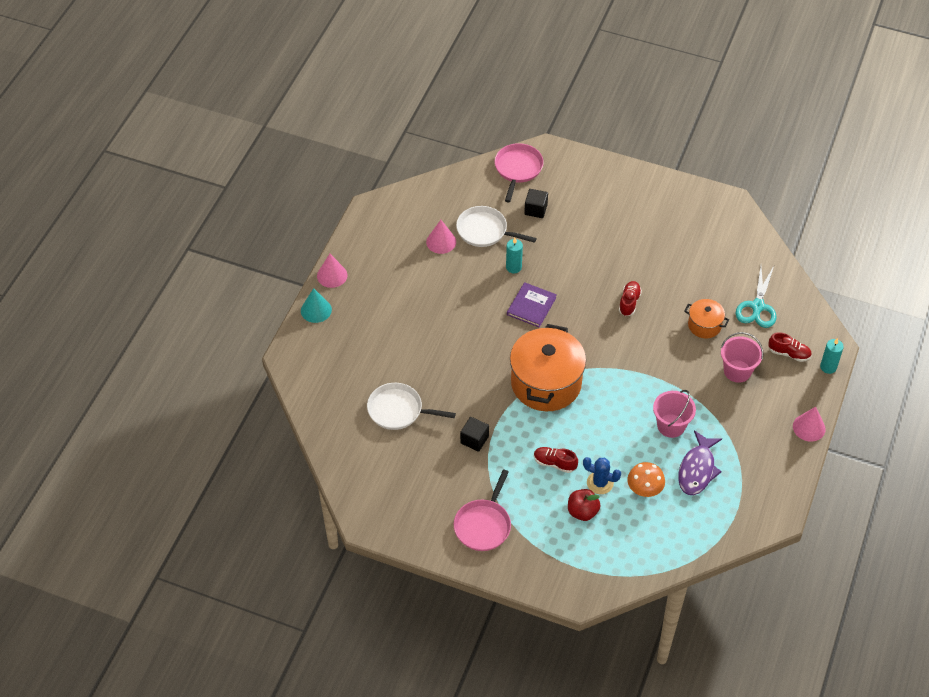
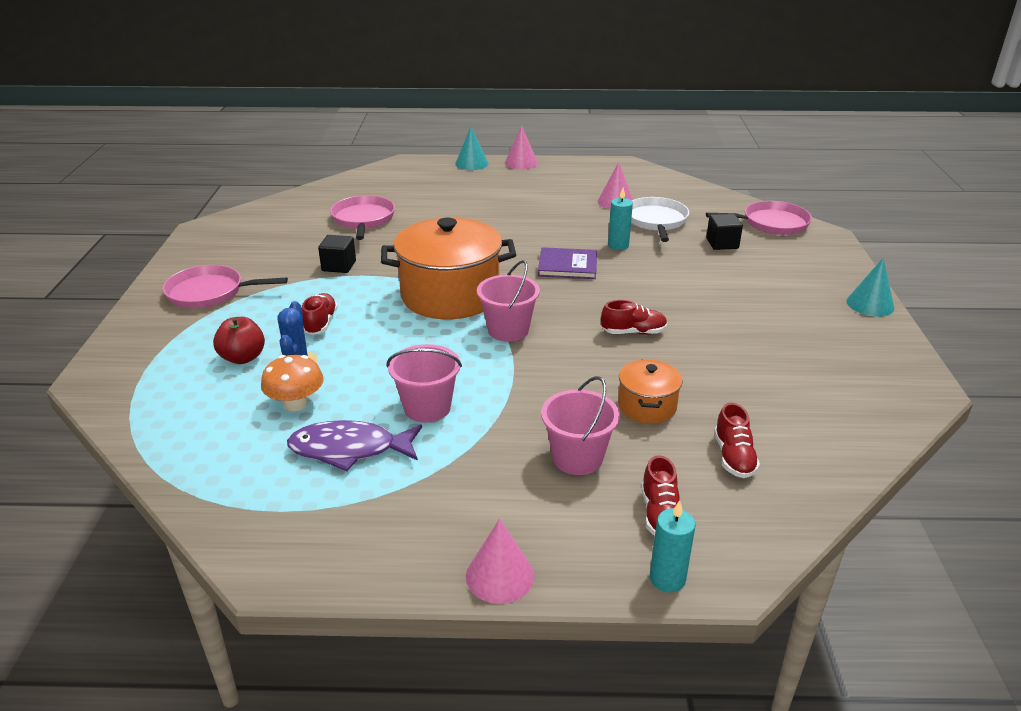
camera: 70 degrees right, 20 degrees down
(398, 410) = (363, 219): white pan -> pink pan
(602, 364) = (508, 330): none -> pink bucket
(642, 176) = (870, 304): none -> turquoise cone
(757, 307) = (733, 457): turquoise scissors -> red shoe

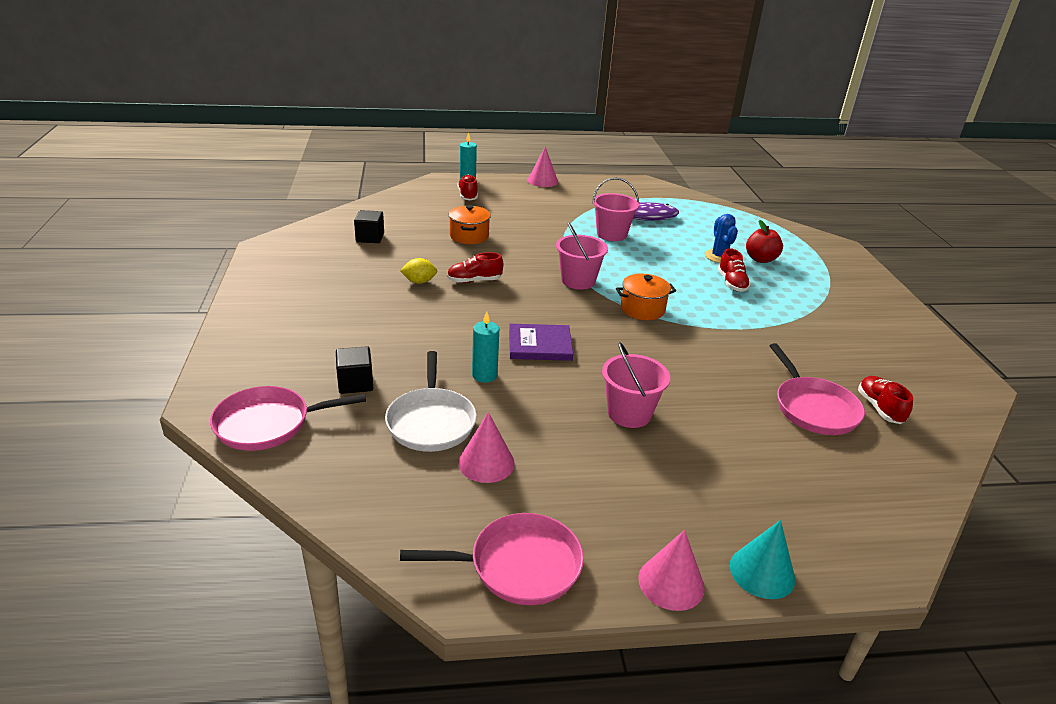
camera: 170 degrees right, 0 degrees up
(209, 292) = (855, 307): pink pan -> pink pan (519, 565)
(296, 403) = (695, 235): orange mushroom -> none
(339, 266) = (772, 338): black cube -> black cube (370, 237)
(450, 295) = (642, 309): orange pot -> orange pot, size x0.49
(577, 458) = (512, 214): pink bucket -> pink bucket (629, 413)
(698, 332) = (419, 282): none -> yellow lemon
(733, 457) = (421, 215): red shoe -> red shoe (879, 408)
(870, 304) = (242, 309): turquoise cone -> none

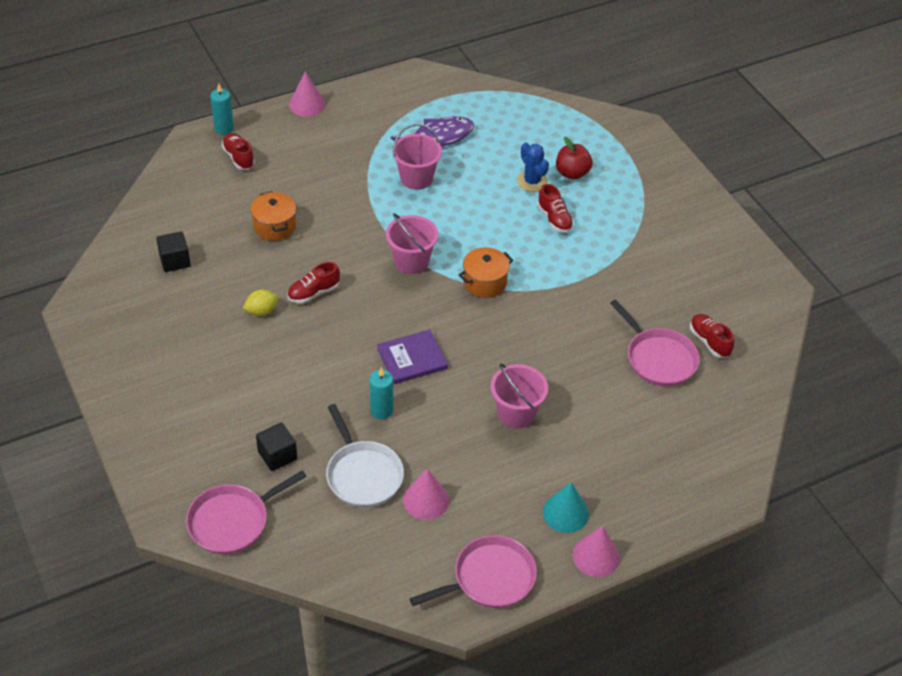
camera: 20 degrees left, 15 degrees up
(762, 572) = (653, 527): turquoise cone -> turquoise cone (565, 513)

